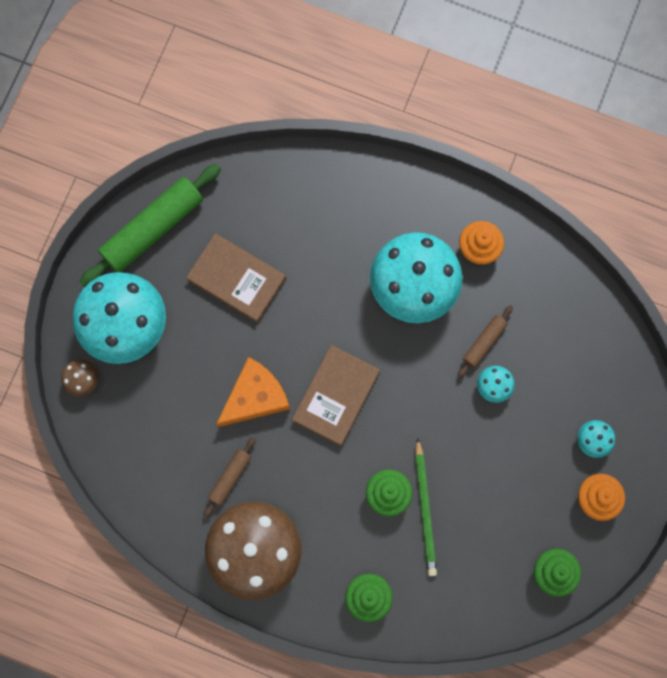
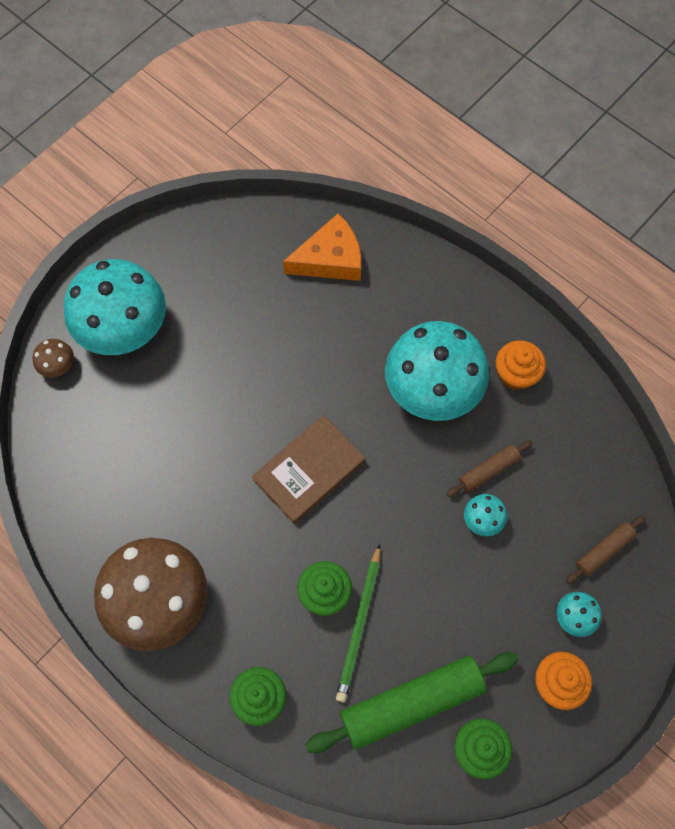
camera: 20 degrees right, 10 degrees down
(153, 229) = (190, 246): green rolling pin -> green rolling pin (411, 703)
(230, 477) = (164, 515): brown rolling pin -> brown rolling pin (603, 551)
(236, 278) = (253, 320): brown book -> none
(255, 397) = (224, 442): orange cheese -> orange cheese (330, 259)

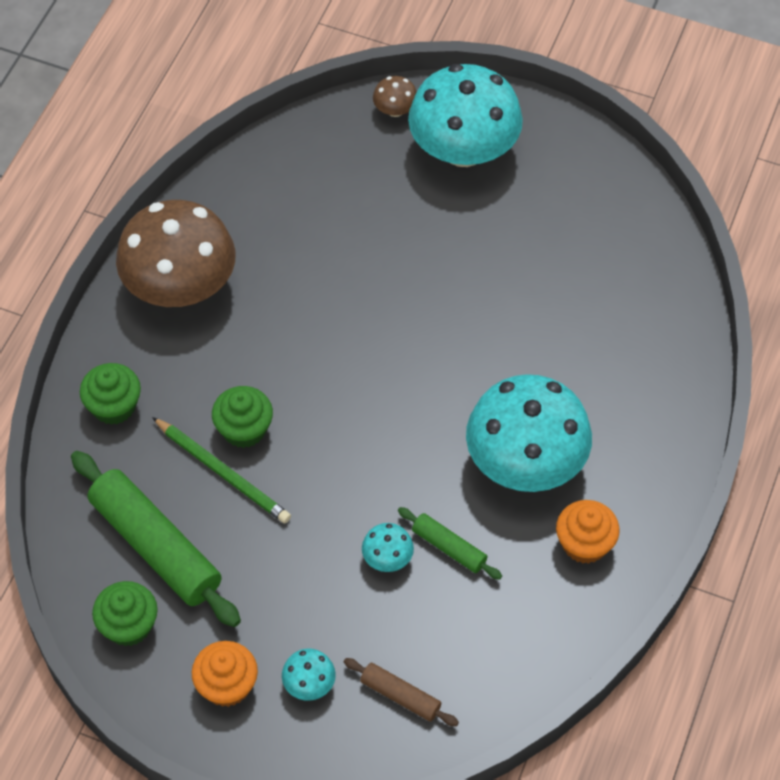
camera: 70 degrees right, 10 degrees down
(309, 470) = (374, 371): brown book -> none
(330, 259) = (642, 310): orange cheese -> none
(360, 624) = (222, 472): green pencil -> green pencil turned 135 degrees counterclockwise
(488, 471) = (449, 547): brown rolling pin -> green rolling pin

